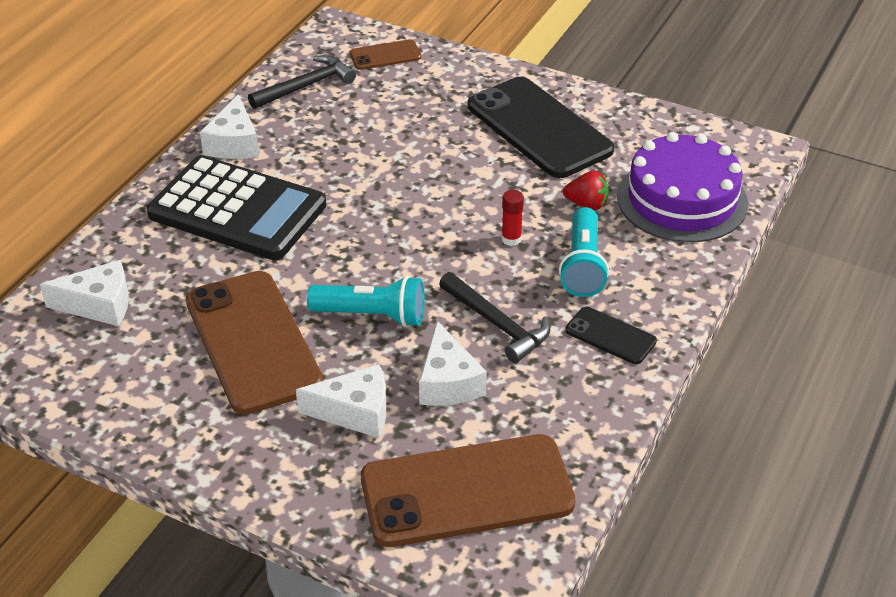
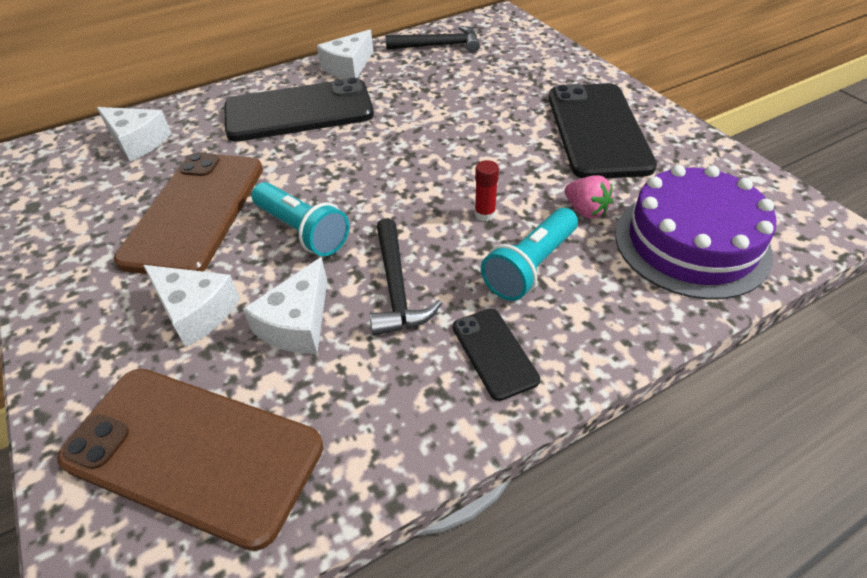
camera: 35 degrees right, 5 degrees up
(237, 210) = (299, 111): black calculator -> black phone
(385, 55) = (518, 42): brown phone -> none
(587, 204) = (585, 210): red strawberry -> pink strawberry

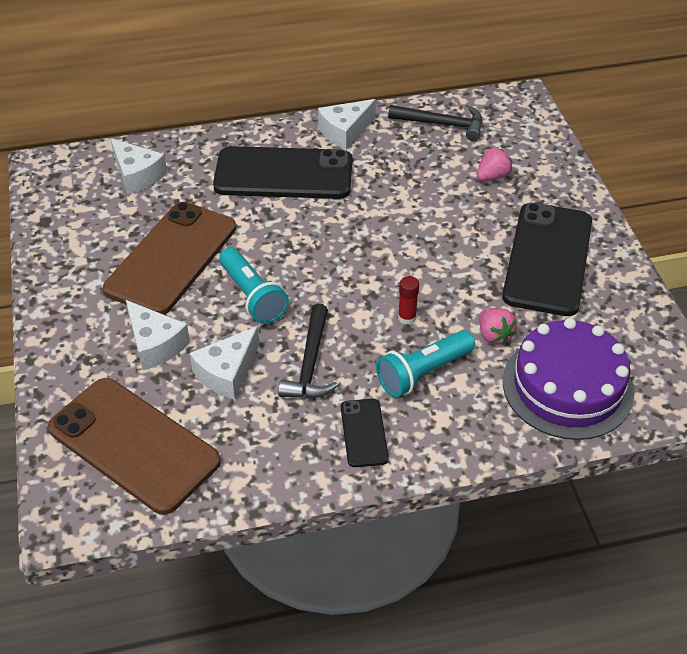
camera: 15 degrees right, 0 degrees up
(506, 76) = (492, 177): none -> pink strawberry

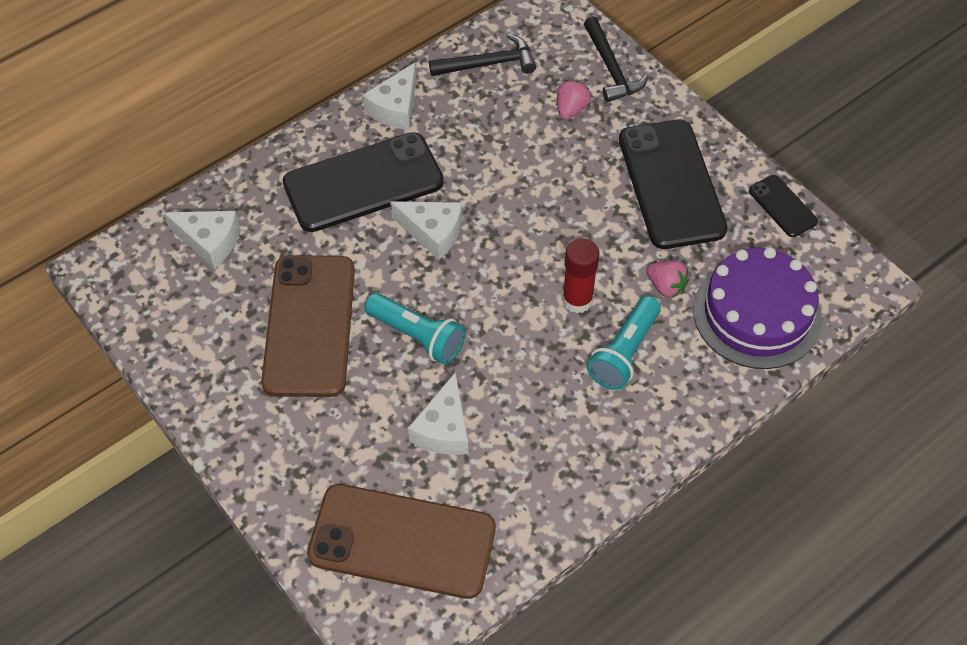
camera: 25 degrees left, 10 degrees up
(155, 344) = (354, 428): white cheese -> white cheese (433, 232)
(310, 363) = (516, 386): black hammer -> black hammer (611, 68)
(364, 433) = (606, 436): black phone -> black phone (782, 206)
(407, 318) = (577, 300): red glue stick -> red glue stick, size x1.63

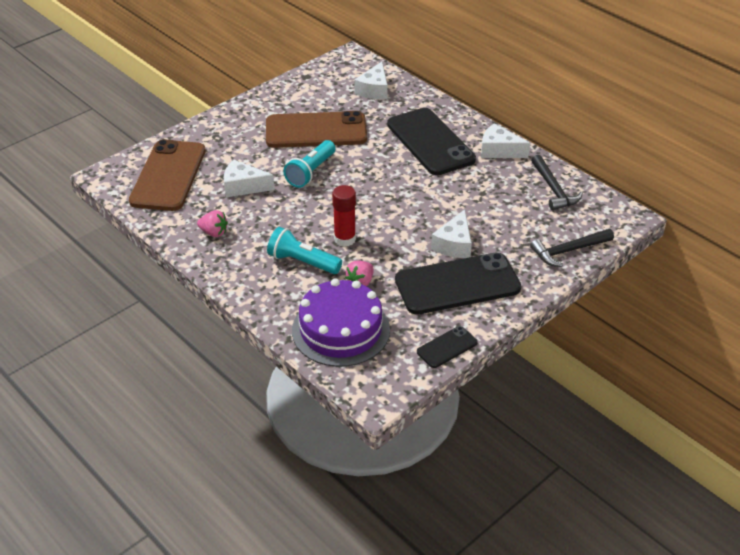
camera: 85 degrees right, 15 degrees down
(433, 232) = (394, 173): white cheese -> white cheese (454, 244)
(571, 109) = (520, 231): pink strawberry -> pink strawberry (214, 232)

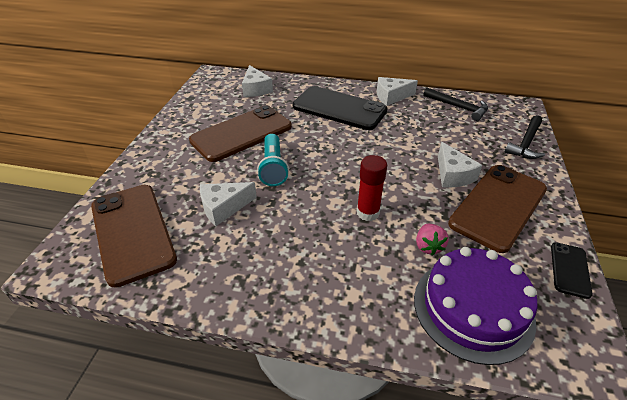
camera: 35 degrees left, 0 degrees up
(214, 232) = (238, 270): pink strawberry -> none
(302, 262) = (357, 255): turquoise flashlight -> none
(457, 284) = (498, 206): black phone -> brown phone

